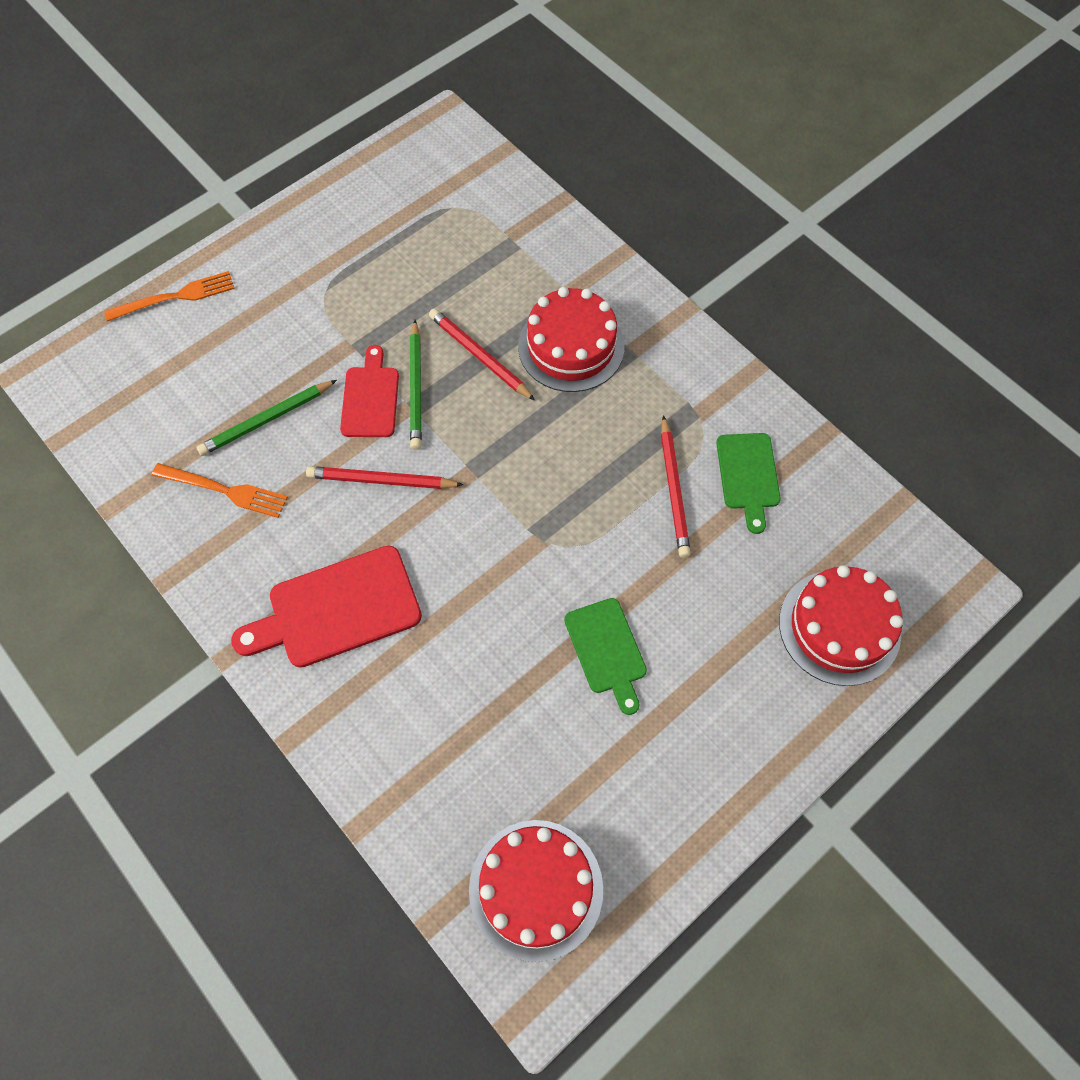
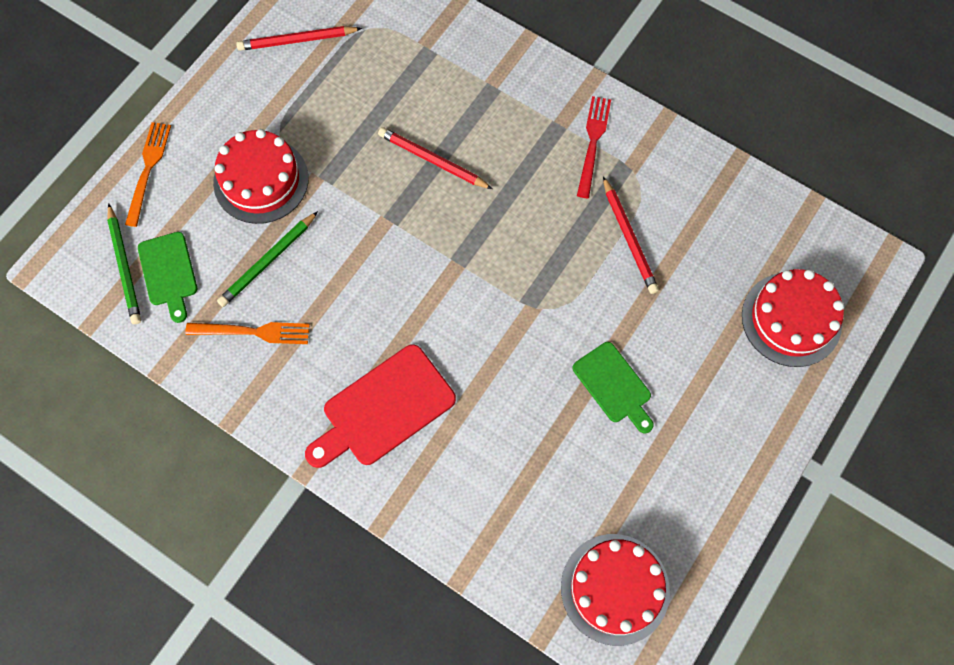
camera: 15 degrees left, 5 degrees up
(176, 296) = (148, 168): orange fork -> orange fork turned 45 degrees counterclockwise
(370, 398) = (351, 220): red cutting board -> none
(381, 480) = (385, 290): red pencil -> red pencil (297, 40)
(416, 388) = (387, 201): green pencil -> green pencil (124, 266)
(571, 346) = (507, 133): red cake -> red cake (261, 180)
(664, 376) = (593, 142): none -> red fork
(748, 475) = (685, 211): green cutting board -> green cutting board (168, 272)

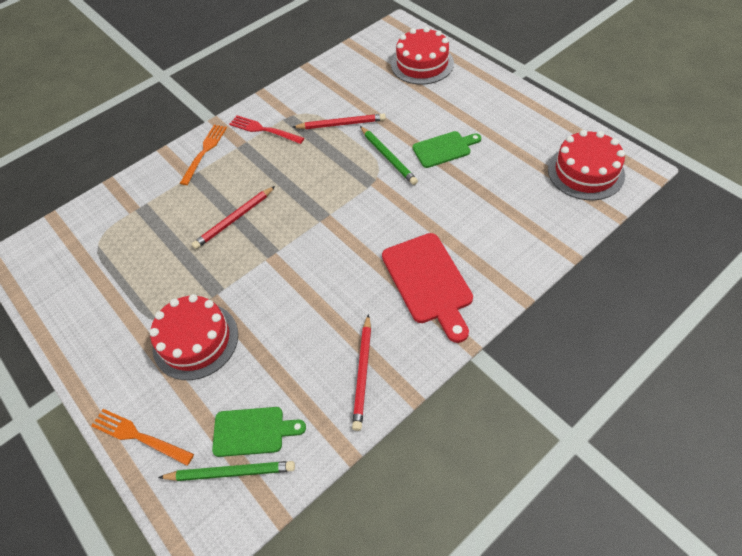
camera: 70 degrees left, 15 degrees down
(254, 332) = (335, 366): orange fork -> orange fork (205, 151)
(268, 261) = (273, 346): green pencil -> green pencil (388, 157)
(297, 40) = (78, 294): red pencil -> red pencil (363, 373)

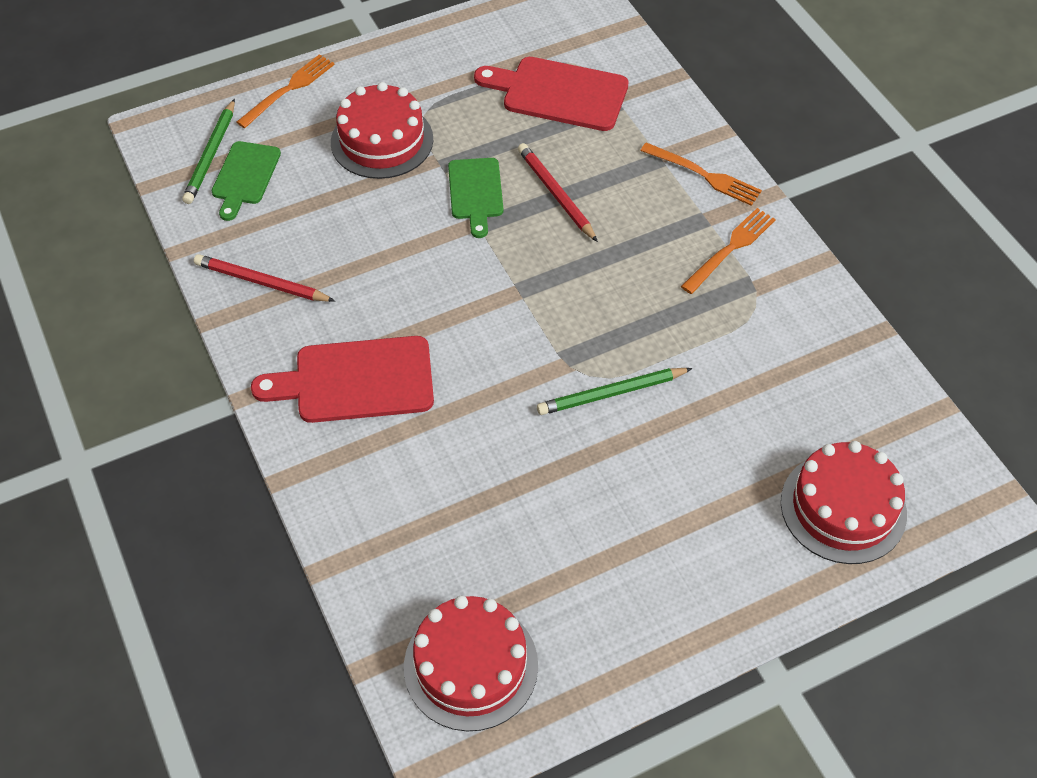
camera: 100 degrees right, 0 degrees up
(132, 241) = (559, 93): none -> red cutting board
(263, 130) = (731, 248): red fork -> orange fork
(341, 124) = (711, 349): red pencil -> none
(444, 149) = (602, 474): green cutting board -> green cutting board (475, 192)

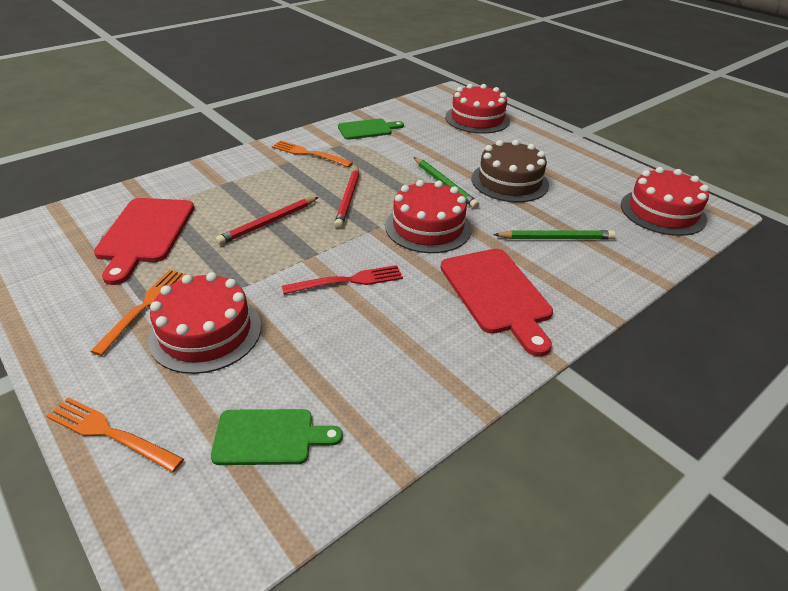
camera: 105 degrees left, 15 degrees down
(211, 155) = (233, 485): green pencil -> green pencil (556, 238)
(261, 282) = (419, 380): red pencil -> red pencil (348, 199)
(423, 253) = (349, 280): none -> red fork
(475, 192) = (272, 262): green cutting board -> green cutting board (367, 129)
(507, 347) = (428, 227): none -> red cake
(604, 481) = (509, 181): none -> brown cake
(705, 175) = (242, 165): orange fork -> orange fork (145, 306)

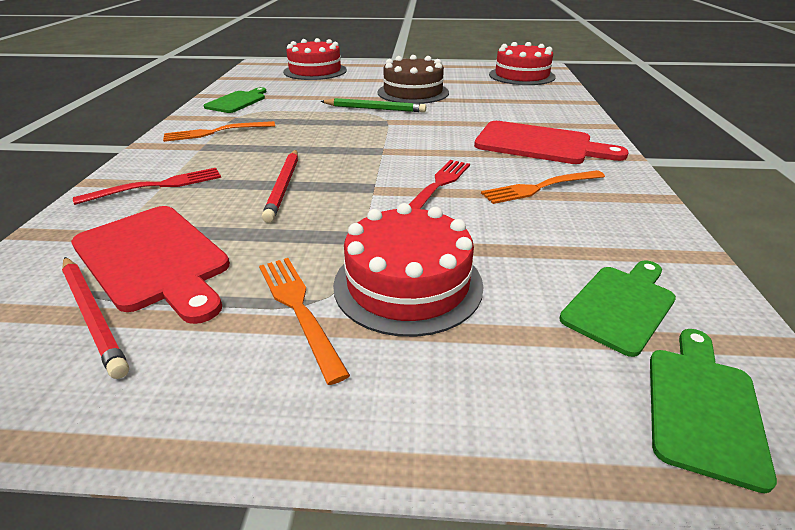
camera: 45 degrees left, 5 degrees down
(109, 433) = (511, 425): orange fork -> orange fork (539, 188)
(184, 512) = (703, 407): none -> green cutting board
(217, 183) = (158, 185): none -> red fork
(348, 199) = (320, 143): red pencil -> red pencil (93, 315)
(428, 227) = (418, 133): red cake -> none
(556, 238) = (502, 106): green pencil -> none

